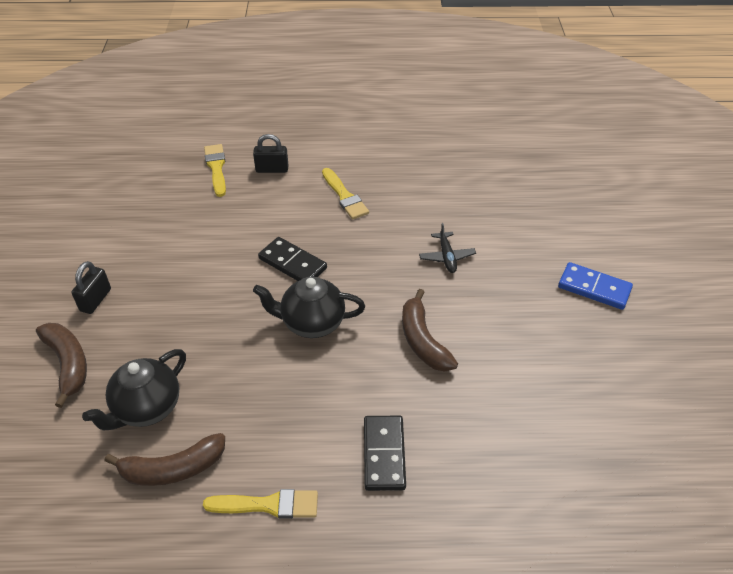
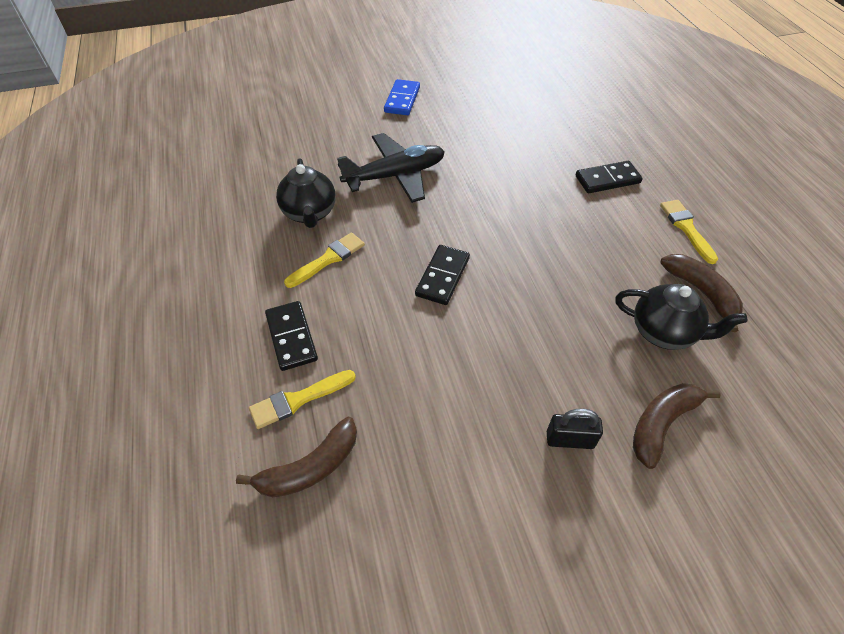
camera: 105 degrees left, 5 degrees up
(272, 169) = (291, 337): black padlock -> black domino
(312, 323) = (510, 244): black teapot -> black teapot (309, 213)
(422, 340) = (495, 176): brown banana -> brown banana (310, 467)
(447, 257) = (395, 175): black plane -> black plane, size x2.10

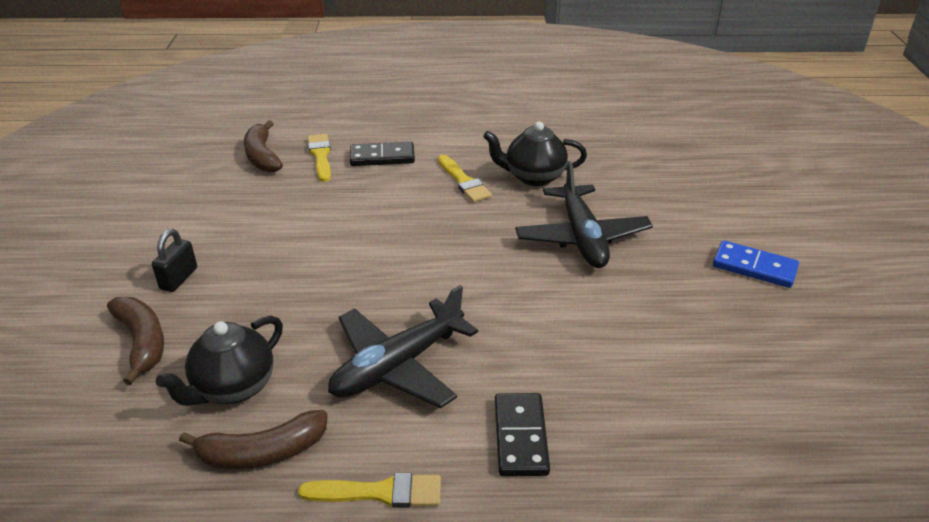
camera: 105 degrees right, 15 degrees down
(442, 276) = (406, 243): black domino -> none
(586, 245) = (398, 366): none -> black plane

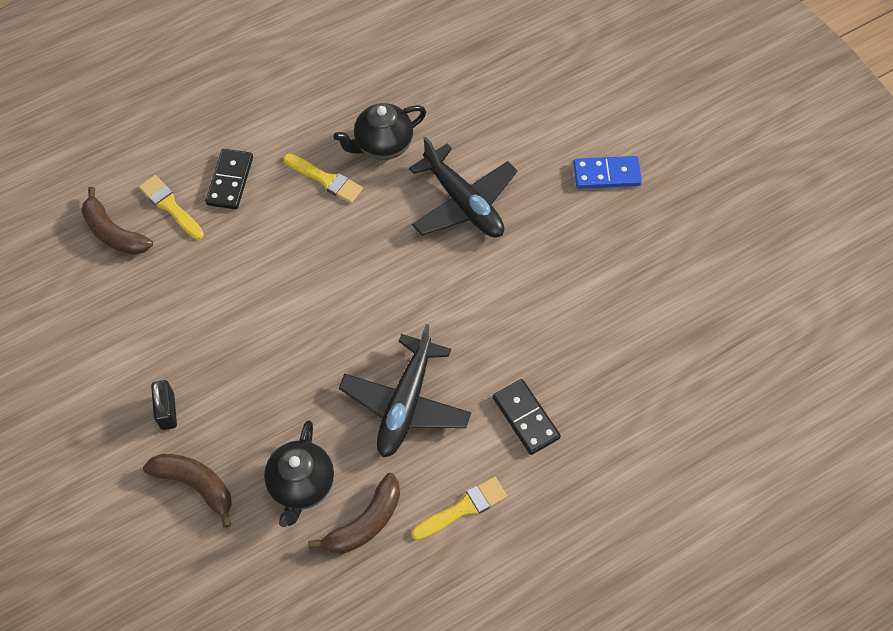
camera: 30 degrees left, 25 degrees up
(382, 157) = (230, 181): black domino -> black domino turned 45 degrees counterclockwise

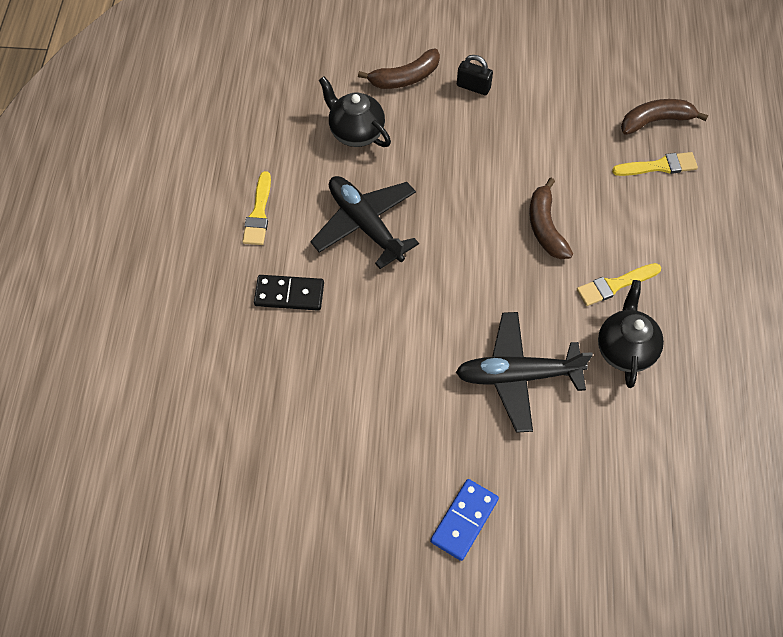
camera: 125 degrees right, 0 degrees up
(230, 181) = (659, 217): black domino -> none
(365, 523) = (299, 152): brown banana -> brown banana (545, 227)

